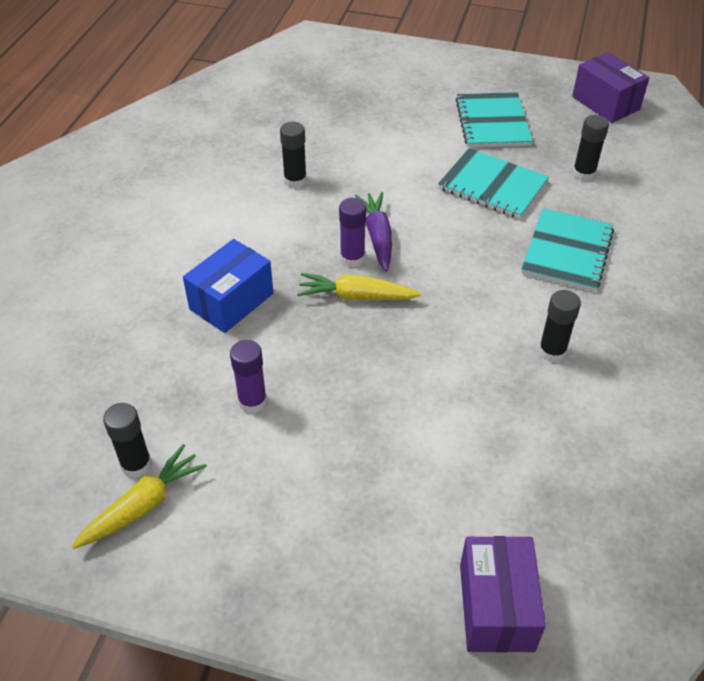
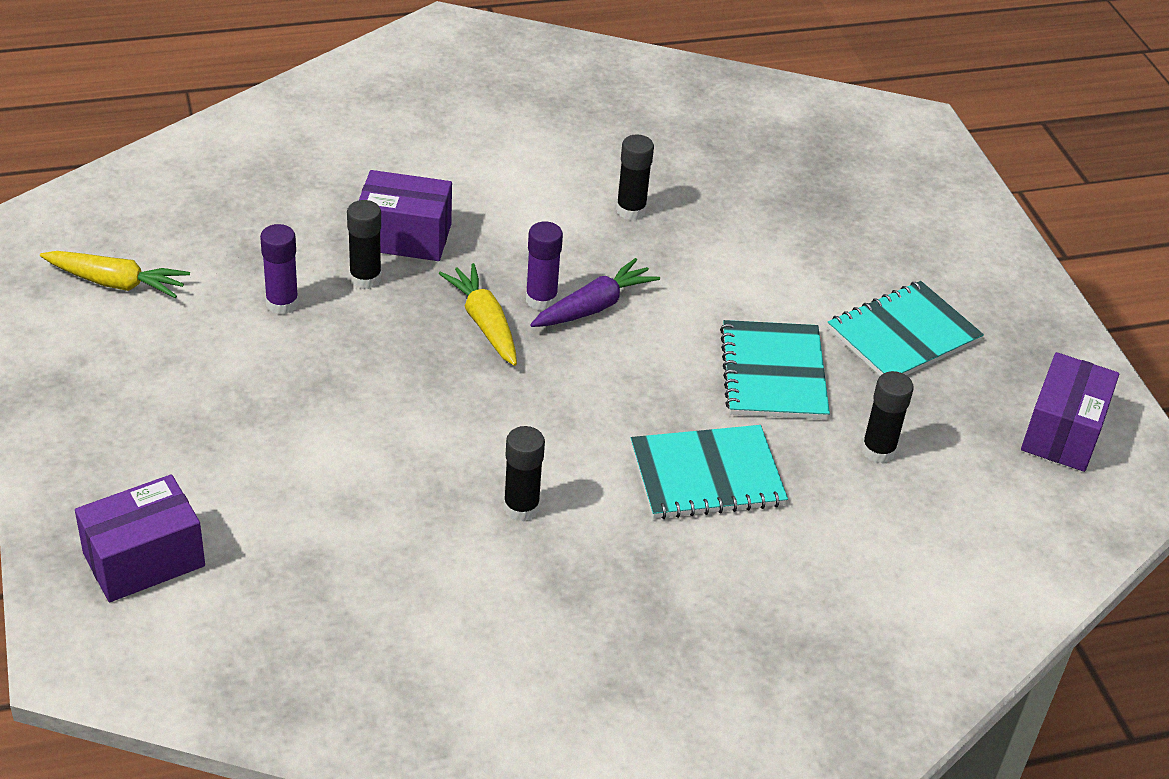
camera: 55 degrees right, 5 degrees down
(136, 464) = (157, 260): black glue stick -> black glue stick (365, 278)
(231, 301) = (404, 237): blue box -> purple box

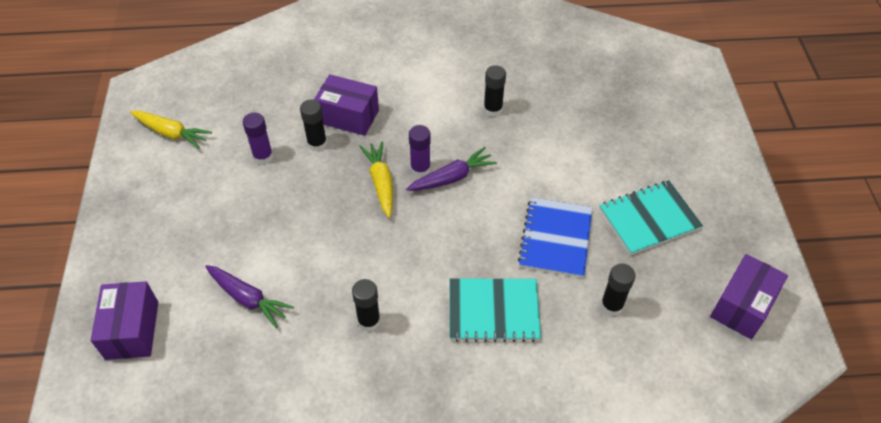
camera: 15 degrees right, 10 degrees up
(144, 560) = (132, 330): purple box -> purple box turned 75 degrees counterclockwise
(321, 498) = (248, 298): none -> purple carrot
(773, 373) = (555, 238): turquoise notebook -> blue notebook

